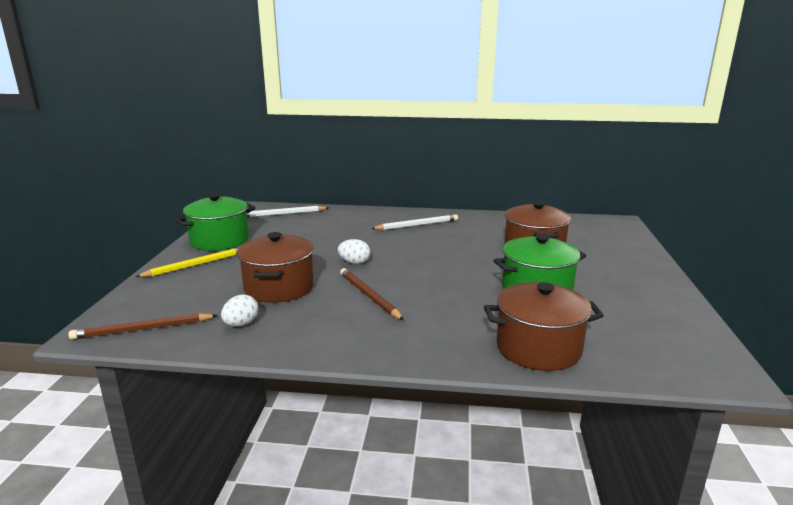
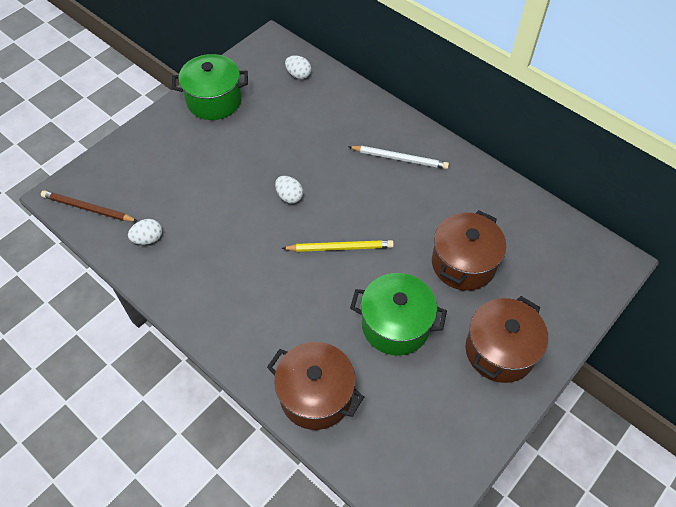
camera: 35 degrees right, 35 degrees up
(196, 265) = (172, 134): yellow pencil -> yellow pencil (340, 247)
(279, 288) = (205, 203): brown pot -> brown pot (499, 351)
(283, 214) = (298, 75): white pencil -> white egg
(369, 296) = (259, 254): brown pencil -> none

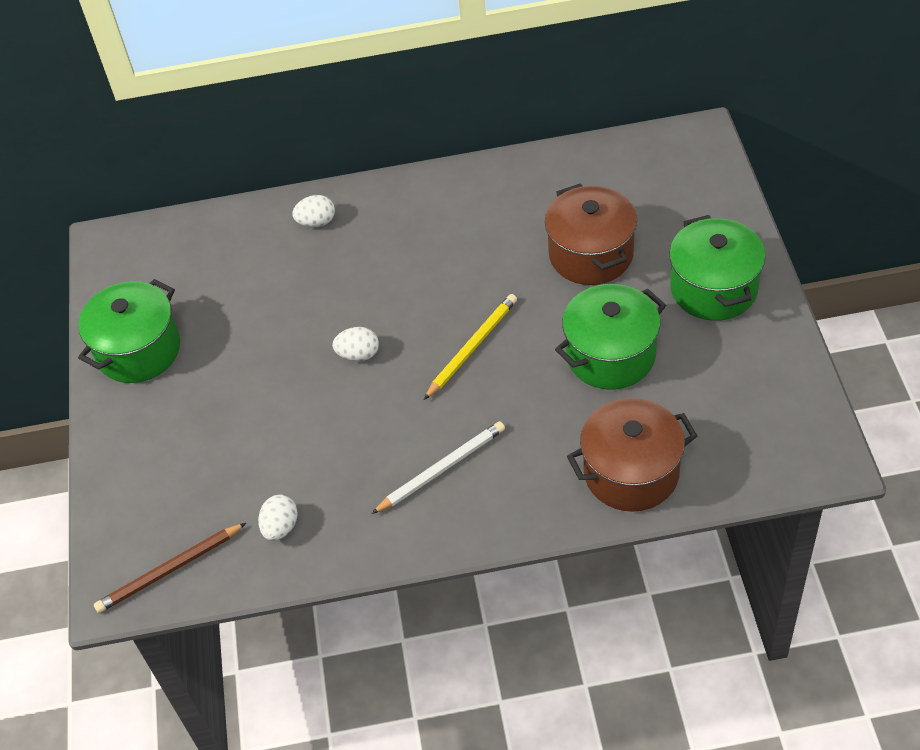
camera: 45 degrees left, 5 degrees down
(298, 75) = (190, 246): white egg -> white egg (316, 222)
(400, 158) = (409, 226): white pencil -> white pencil (441, 469)
(499, 351) = (713, 288): brown pot -> green pot

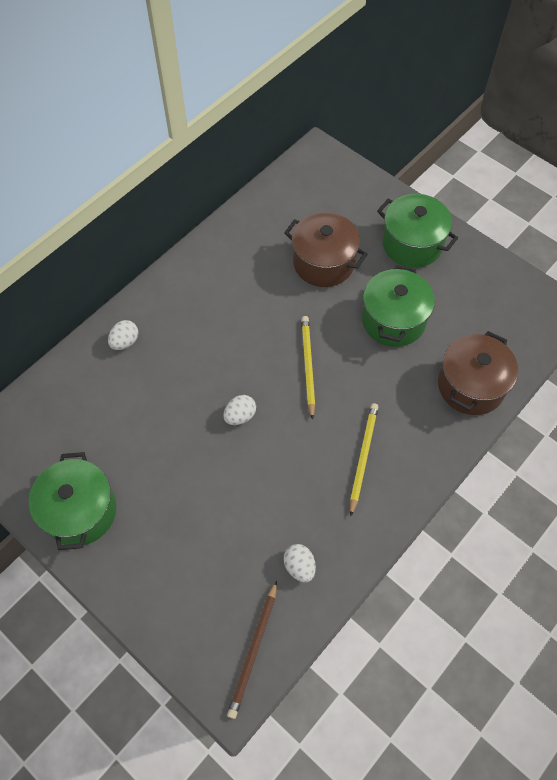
camera: 45 degrees left, 10 degrees up
(441, 469) = (363, 457): white pencil -> yellow pencil

